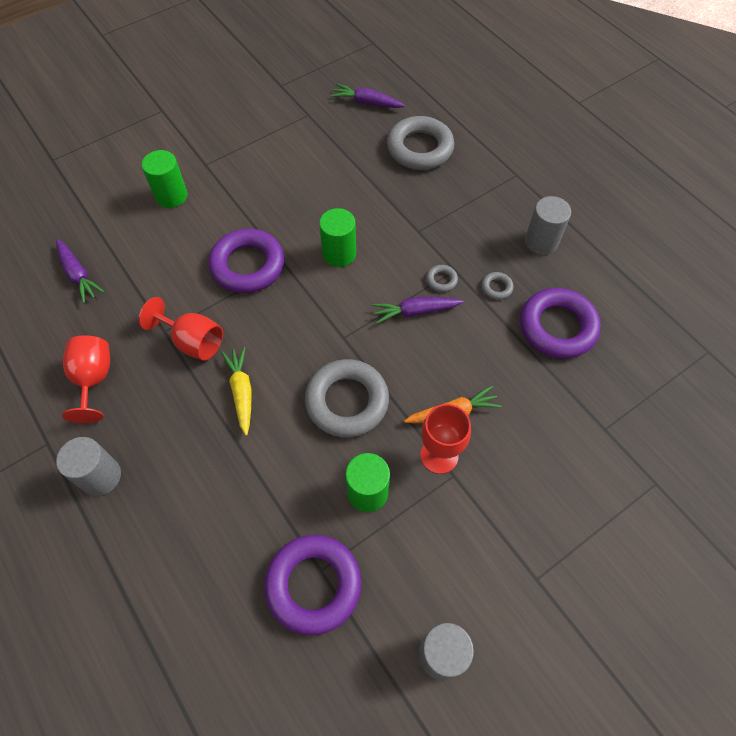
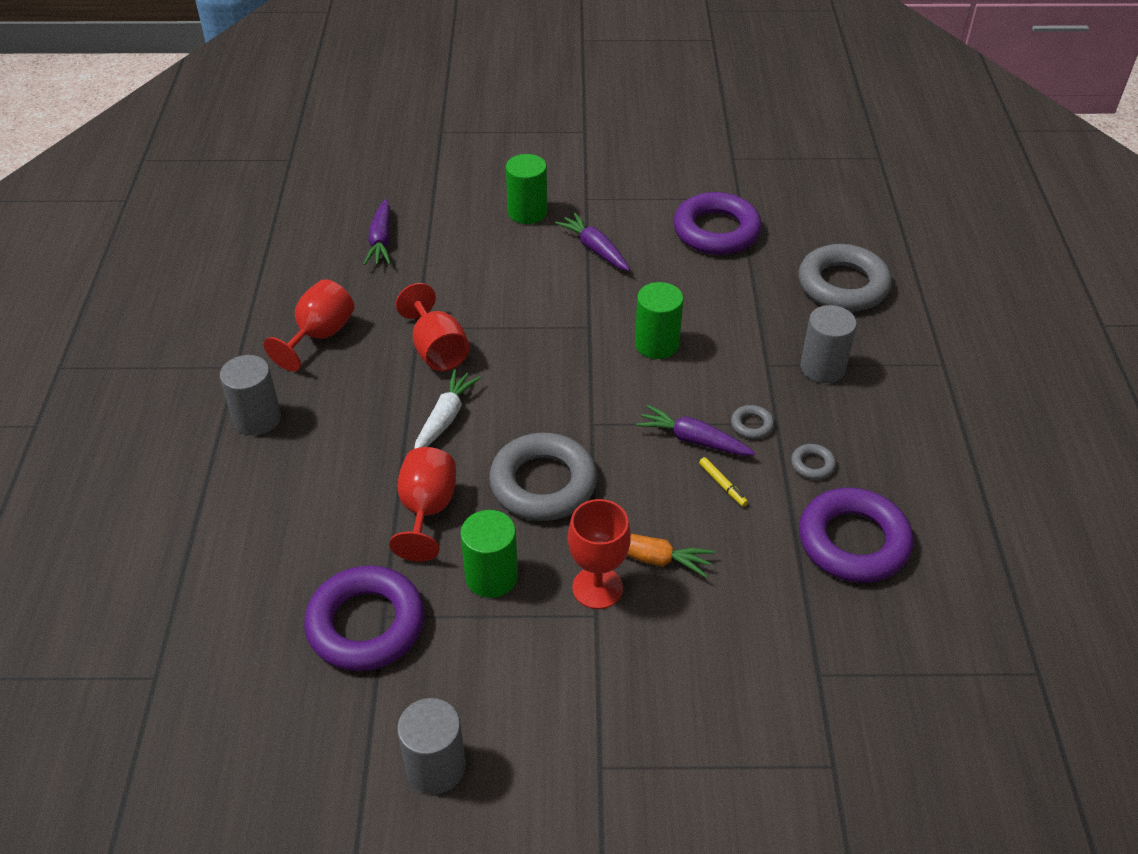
camera: 35 degrees right, 15 degrees down
(241, 392) = (445, 418): yellow carrot -> white carrot
(248, 265) = (550, 309): purple ring -> purple ring (716, 231)
(285, 471) = (427, 510): none -> red goblet
(367, 103) = (819, 214): purple carrot -> purple carrot (595, 249)
(456, 333) = (722, 485): none -> yellow marker
(541, 241) = (913, 446): grey cylinder -> grey cylinder (822, 368)

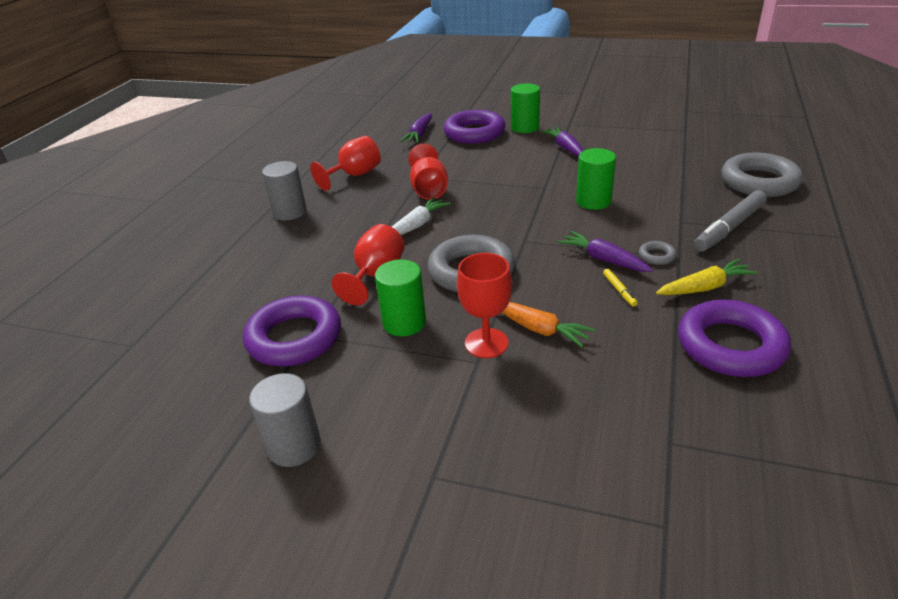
camera: 20 degrees right, 10 degrees down
(716, 231) = (662, 146): purple ring -> purple ring (474, 133)
(812, 465) = (704, 287): grey ring -> yellow carrot
(822, 368) = (729, 228): grey cylinder -> grey marker

